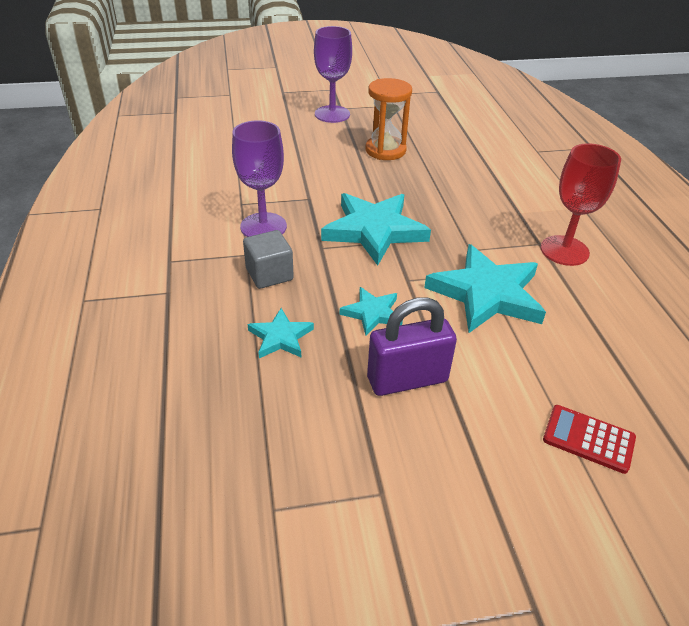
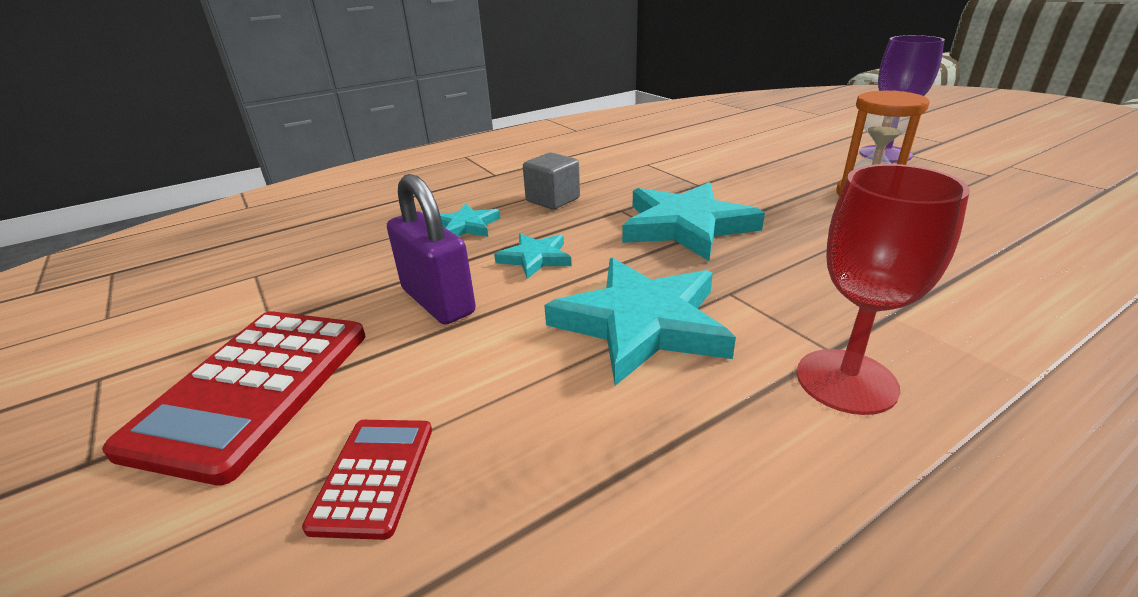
camera: 70 degrees right, 10 degrees down
(263, 226) = (622, 180): purple goblet -> none
(480, 503) = (253, 389): none -> red calculator

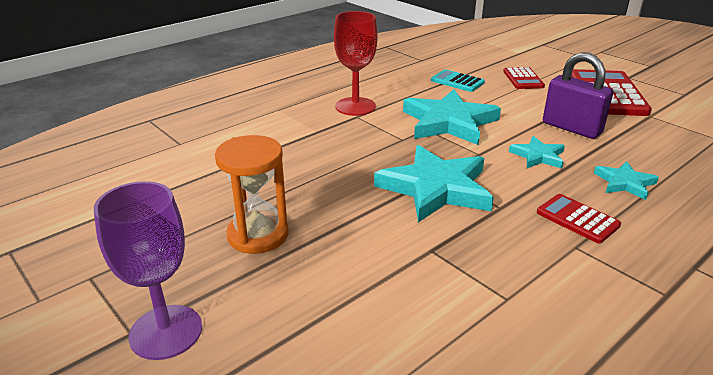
camera: 170 degrees right, 0 degrees up
(553, 200) = (577, 219): grey cube -> red calculator
(571, 477) = (457, 81): none -> turquoise calculator

